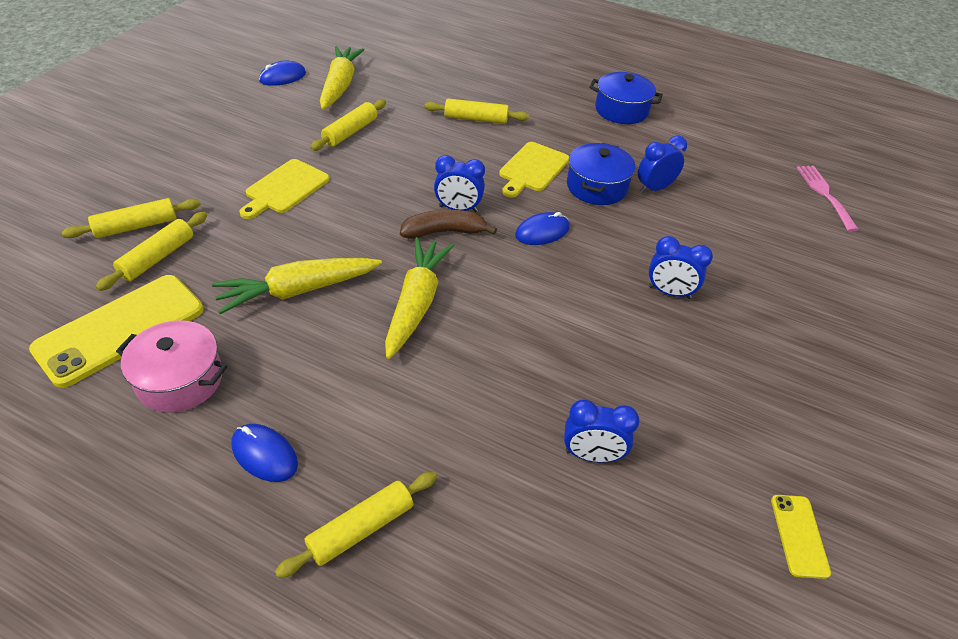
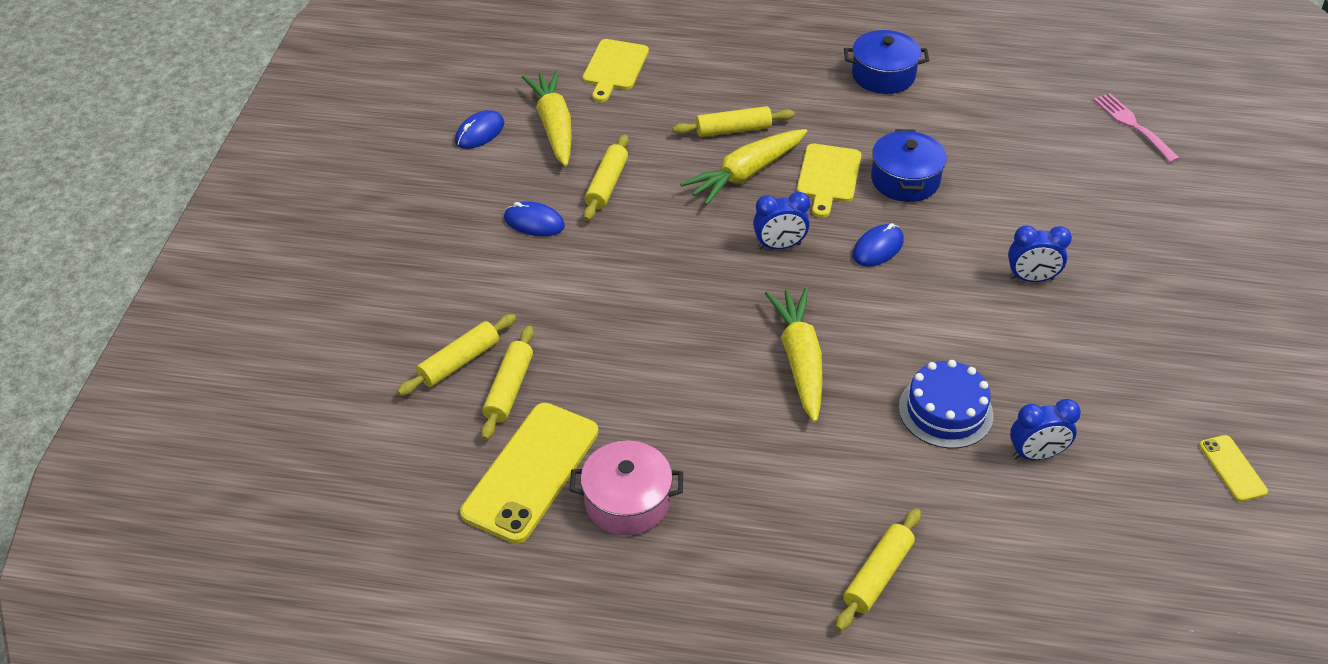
camera: 15 degrees left, 0 degrees up
(264, 454) = (753, 542): blue mouse -> blue mouse (534, 222)
(285, 188) = (584, 274): yellow cutting board -> yellow cutting board (614, 68)
(298, 290) = (676, 381): yellow carrot -> yellow carrot (746, 174)
(444, 232) = (780, 276): brown banana -> none
(524, 386) = (945, 411): none -> blue cake
(654, 188) = (963, 165): blue clock -> none

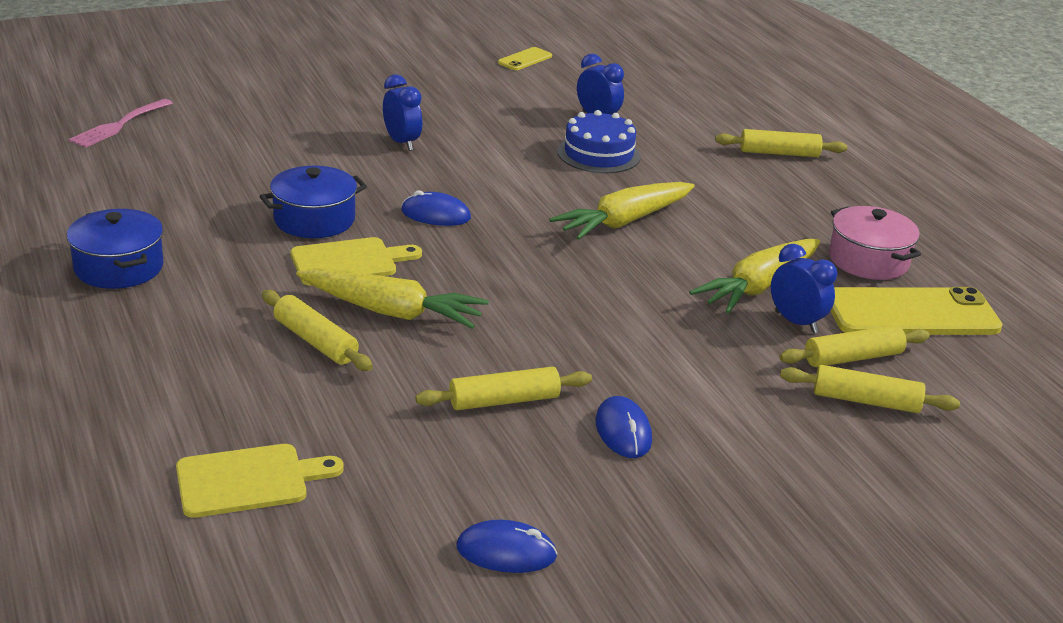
camera: 125 degrees left, 15 degrees down
(554, 126) = (431, 486): yellow carrot -> yellow carrot (758, 287)
(779, 246) = (488, 265): blue clock -> blue clock (796, 322)

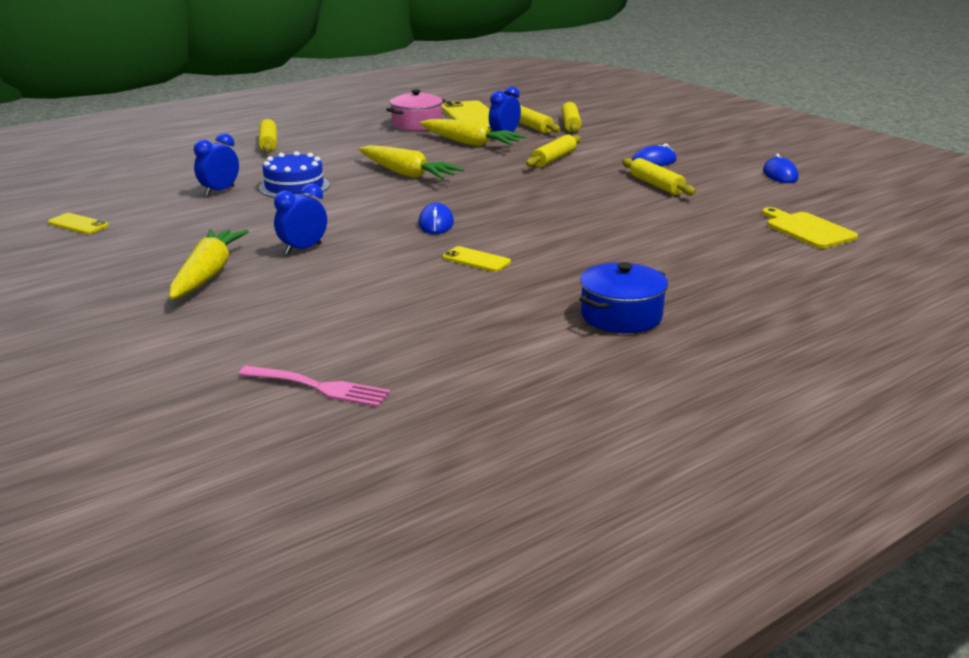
camera: 100 degrees left, 5 degrees down
(314, 220) = (476, 260): blue pot -> yellow phone
(315, 341) = (649, 235): yellow rolling pin -> yellow rolling pin (554, 159)
(349, 262) = (534, 240): yellow cutting board -> none
(391, 312) = (590, 220): yellow carrot -> yellow carrot (207, 275)

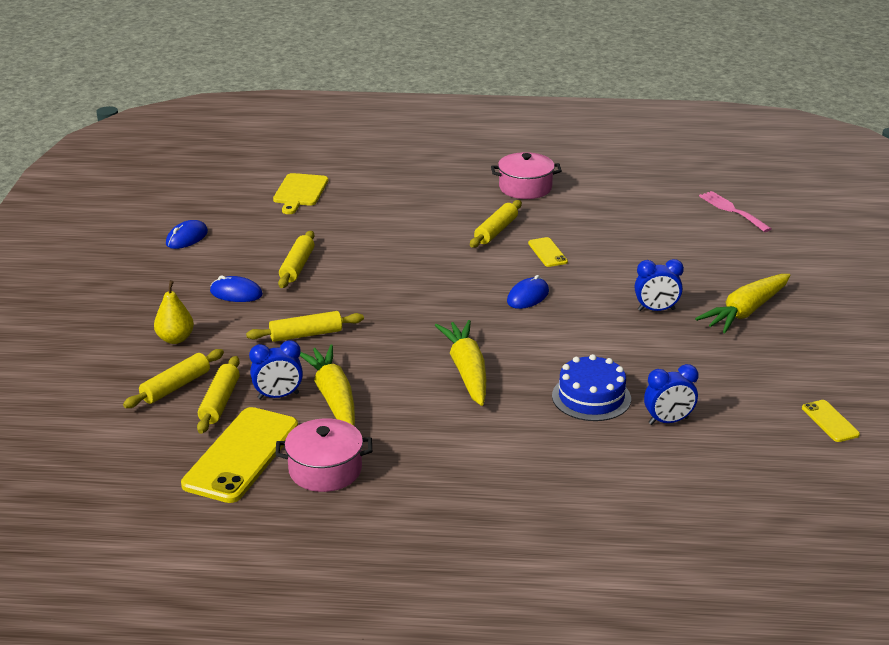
camera: 140 degrees left, 5 degrees up
(268, 143) = (541, 506): yellow rolling pin -> yellow rolling pin (496, 231)
(621, 316) = (525, 188): blue pot -> pink pot
(626, 136) = (175, 339): none -> yellow pear

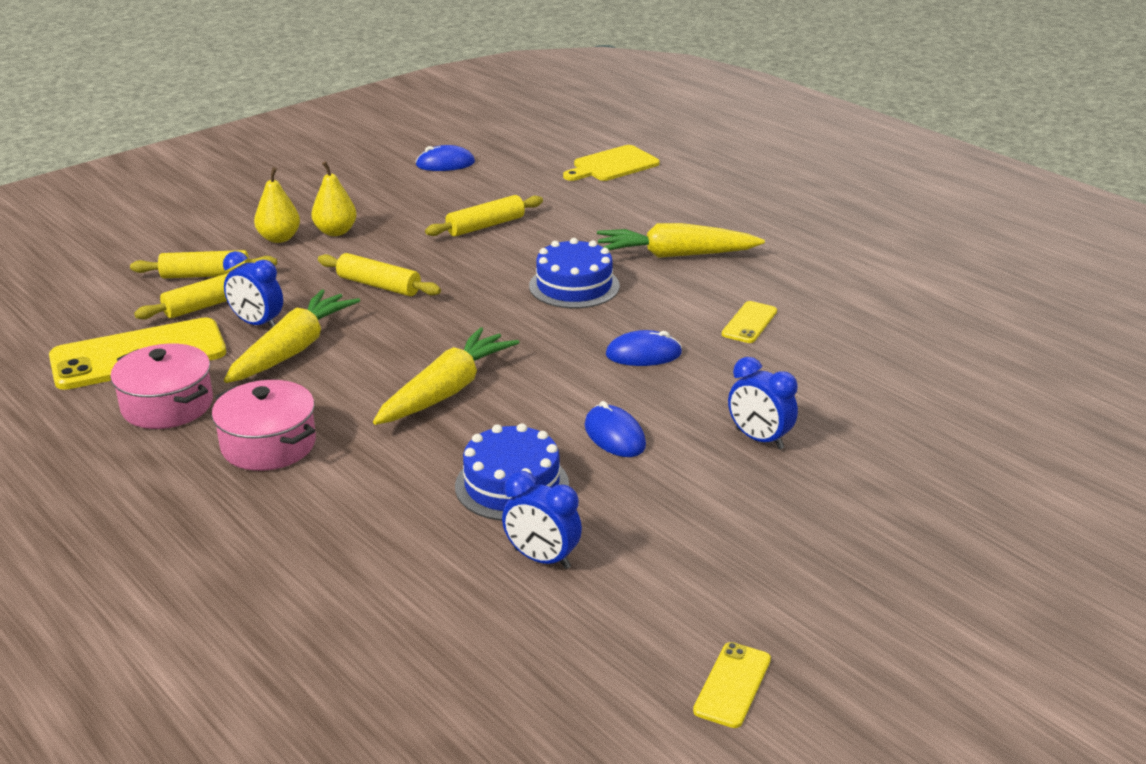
camera: 45 degrees right, 0 degrees up
(206, 316) = (335, 232): none -> yellow pear
(236, 293) = (394, 225): blue mouse -> blue mouse (614, 435)
(421, 277) = (574, 286): none -> blue cake
(496, 231) = (734, 278): yellow rolling pin -> none
(525, 188) = (849, 251): pink pot -> pink pot (268, 445)
(732, 210) = (1074, 382): pink fork -> none
(745, 312) = (869, 499): yellow carrot -> yellow carrot (675, 255)

